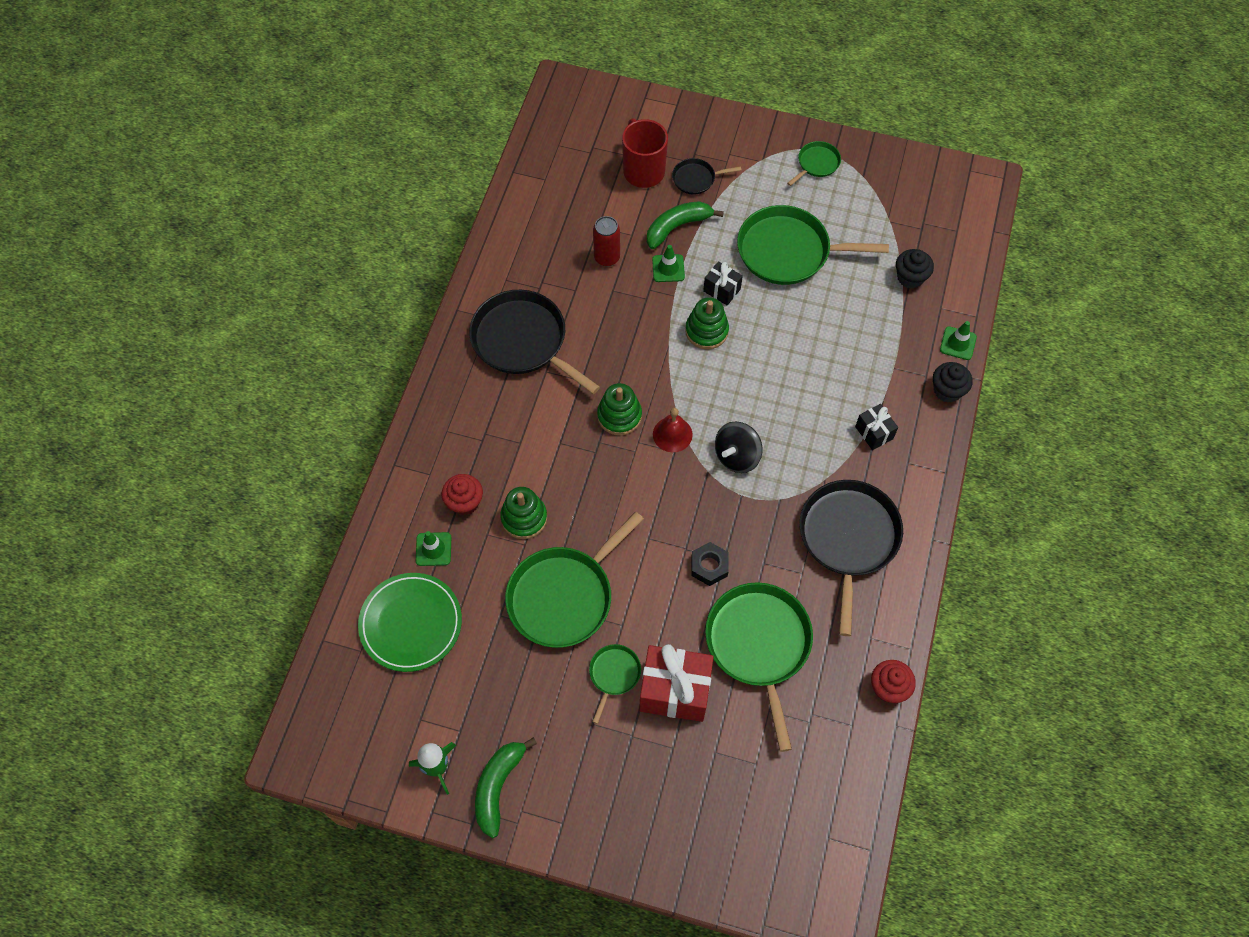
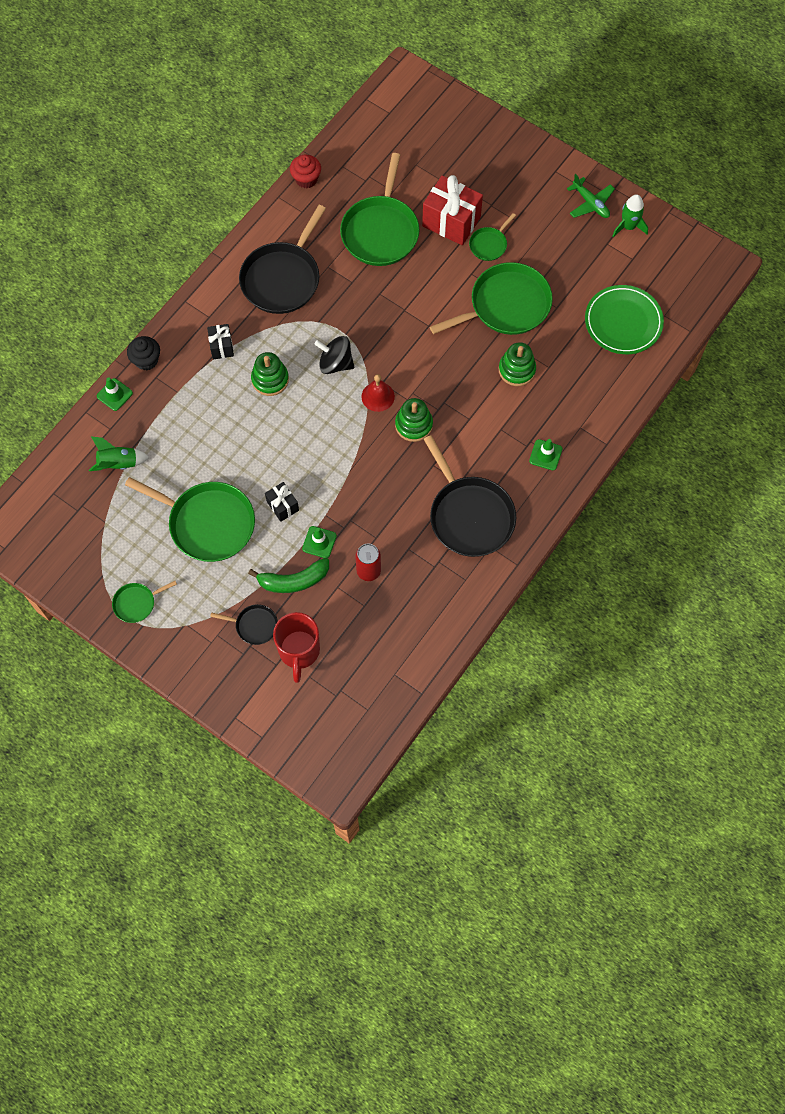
camera: 160 degrees left, 5 degrees up
(433, 549) = (592, 369): green traffic cone -> green traffic cone (545, 455)
(464, 502) = (559, 396): red cupcake -> none
(498, 786) = (590, 203): green banana -> green plane
(706, 331) = (312, 473): green stacking toy -> green stacking toy (270, 379)
(709, 566) = (392, 292): black nut -> none
(737, 456) = (335, 363): black spinning top -> black spinning top turned 135 degrees counterclockwise
(910, 277) = (119, 463): black cupcake -> green rocket

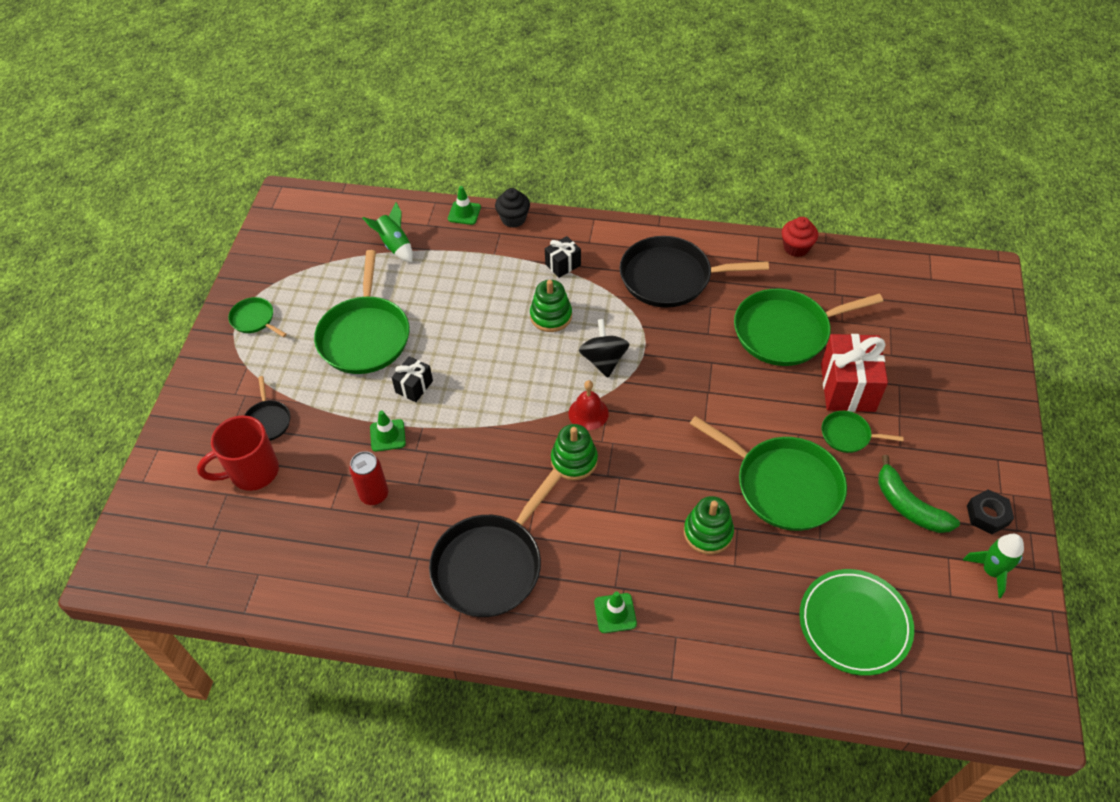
camera: 65 degrees right, 15 degrees down
(293, 580) = (333, 432): green banana -> green banana (908, 506)
(590, 203) = (987, 515): green plane -> black nut

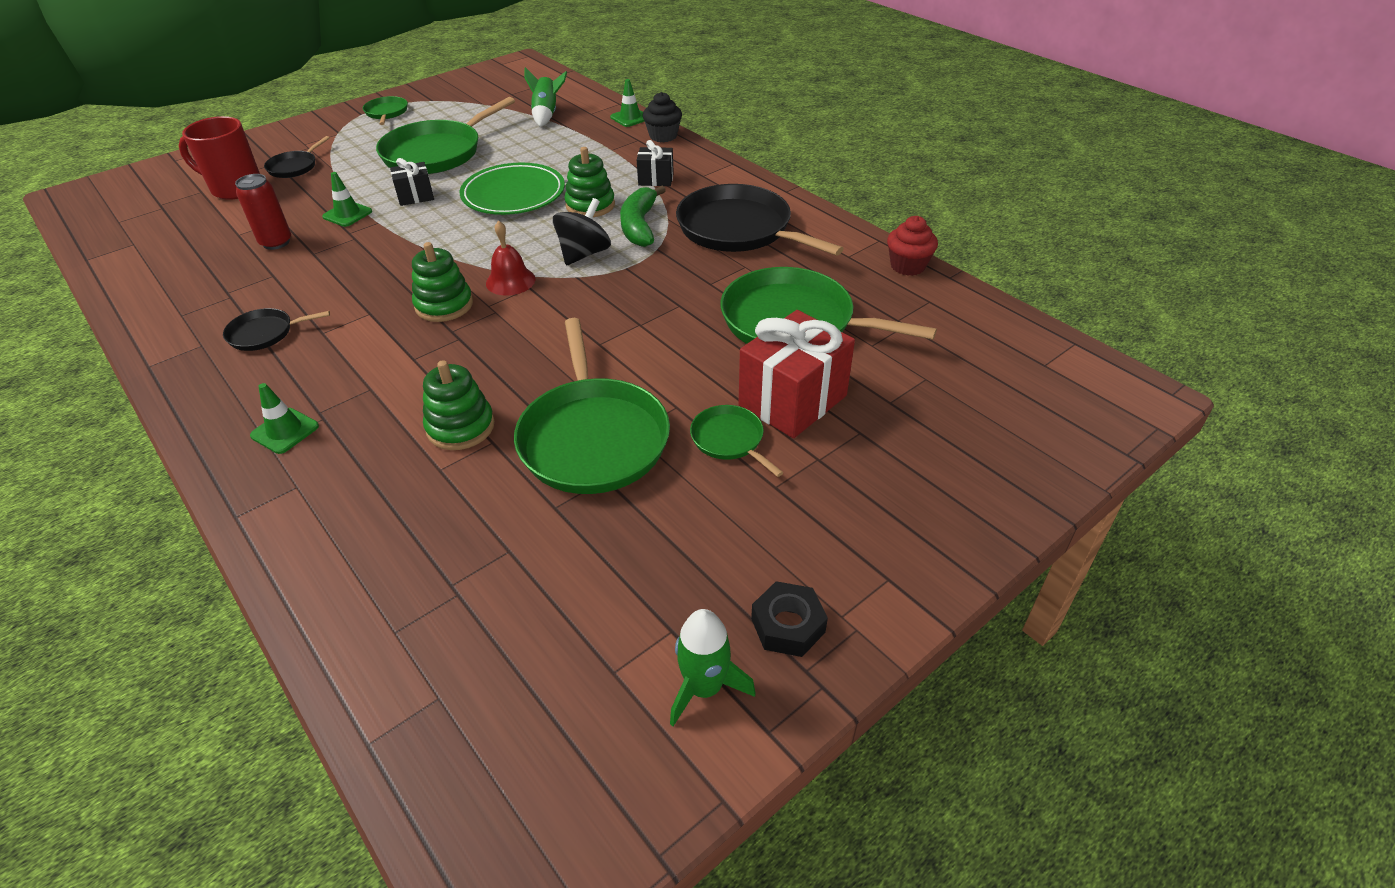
camera: 40 degrees right, 10 degrees down
(491, 565) = (264, 333): black pan -> black pan, size x0.48
(854, 624) = (465, 610): green plate -> green plate (513, 194)
(908, 506) = (700, 546): green banana -> green banana (639, 226)

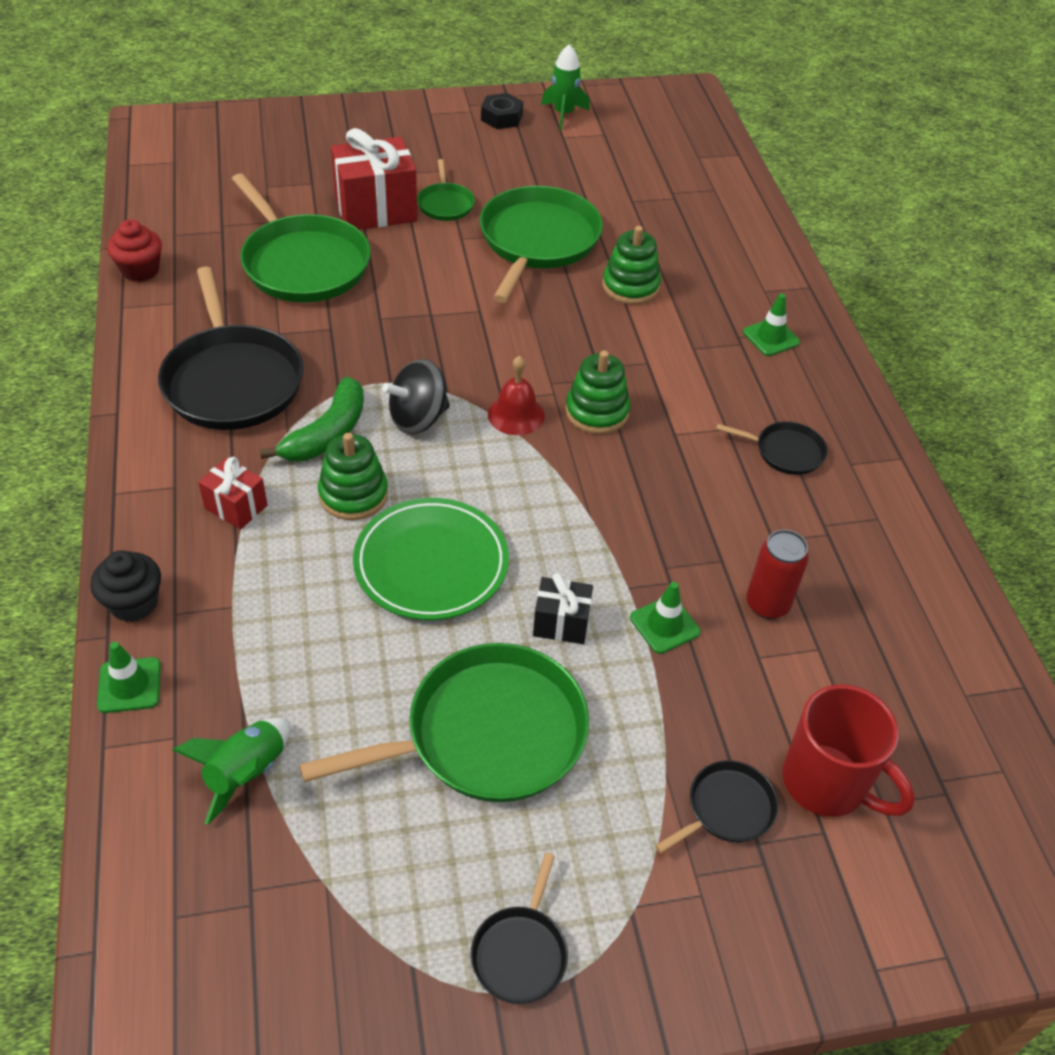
camera: 155 degrees left, 5 degrees up
(386, 113) = (520, 952): green pan -> black pan
(656, 179) = (236, 507): black gift -> red gift

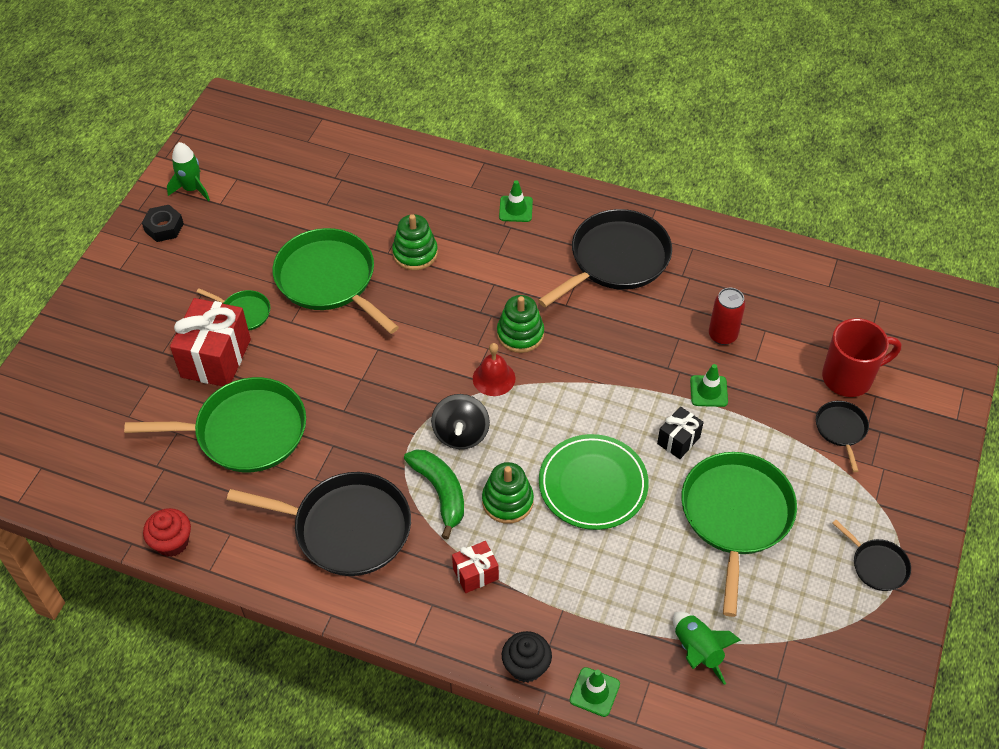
camera: 55 degrees left, 5 degrees up
(785, 451) = (616, 259): black pan -> black pan, size x2.08

